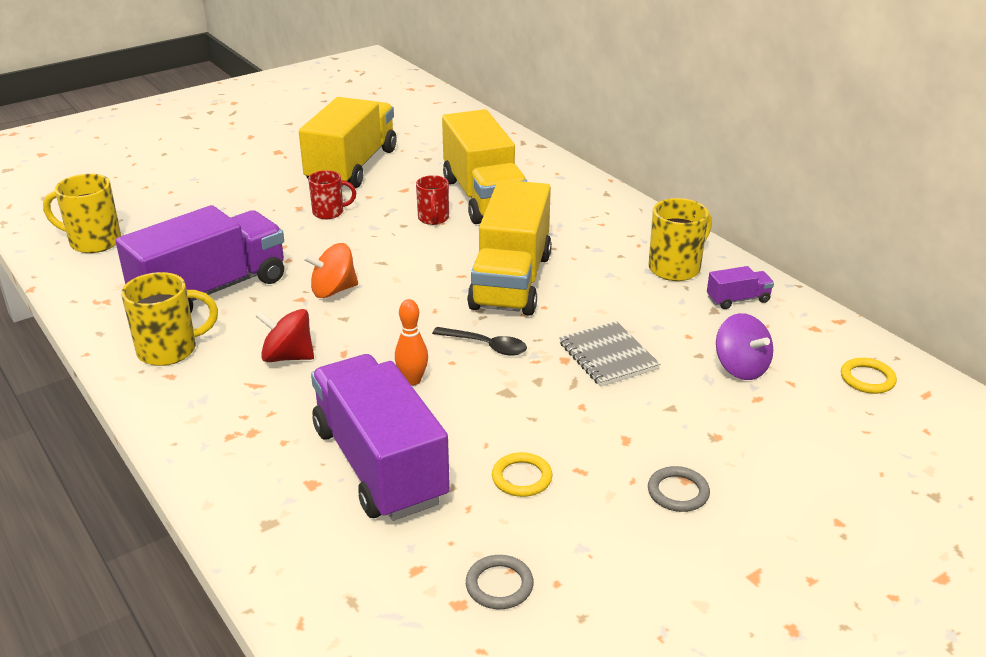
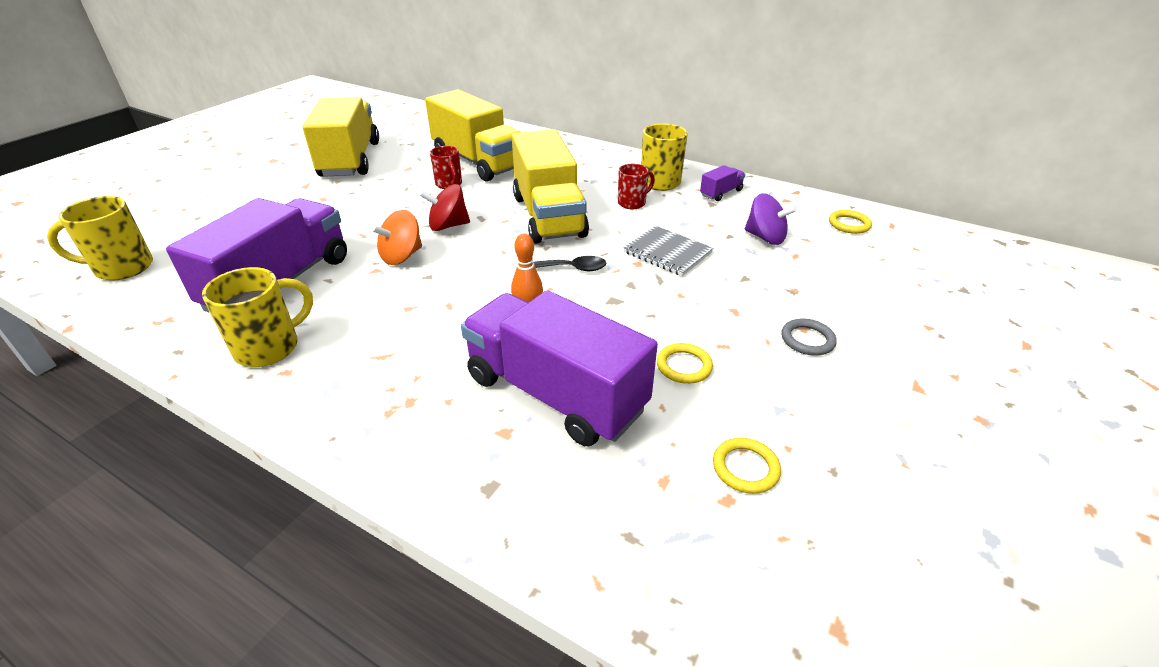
camera: 25 degrees left, 5 degrees up
(288, 357) = (398, 322): red spinning top -> red spinning top (448, 226)
(329, 212) = (354, 197): red mug -> red mug (632, 203)
(499, 585) = (745, 468): grey ring -> yellow ring

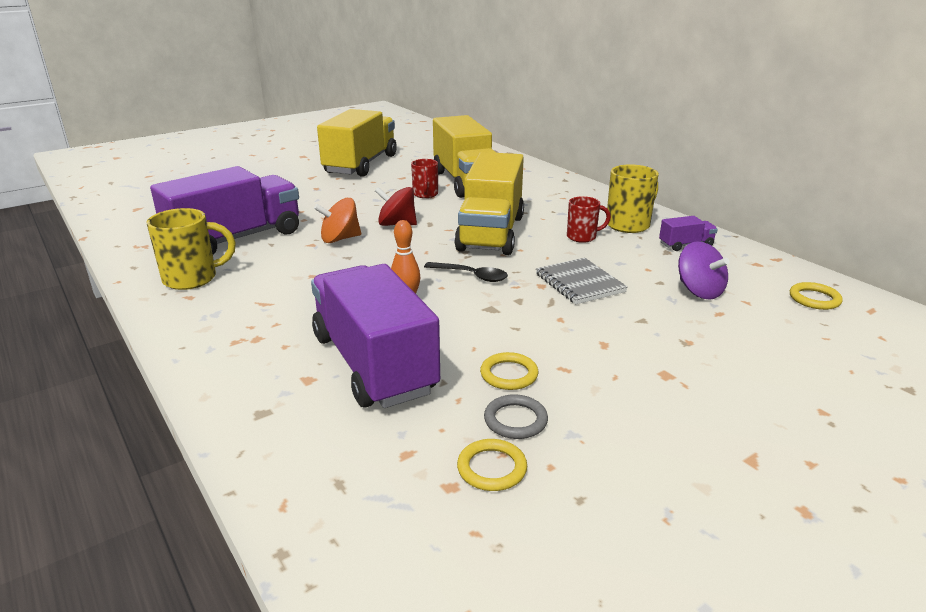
camera: 25 degrees right, 10 degrees down
(122, 268) = (144, 208): yellow mug -> none
(807, 340) = (660, 386): grey ring -> grey ring (515, 420)

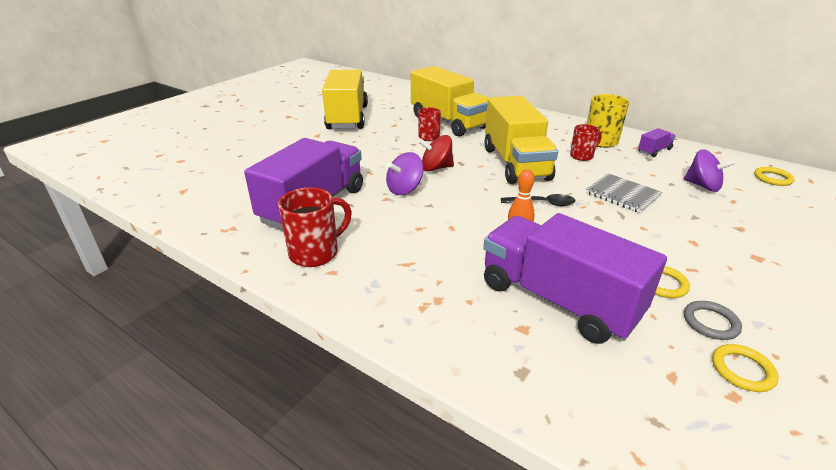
camera: 20 degrees left, 5 degrees up
(192, 279) = (315, 253): yellow mug -> red mug
(340, 239) = (404, 189): orange spinning top -> purple spinning top

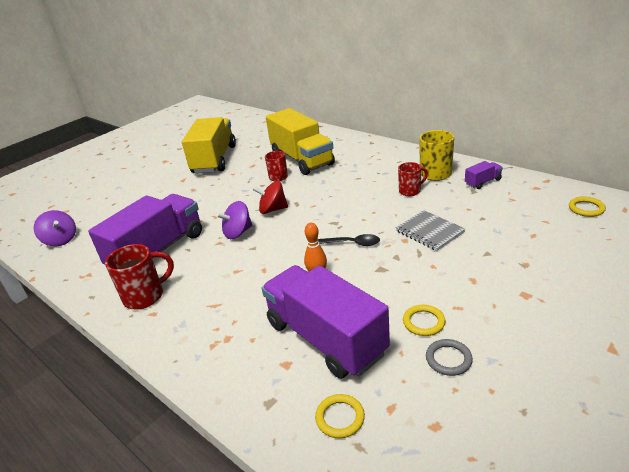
camera: 10 degrees right, 0 degrees up
(515, 163) = (345, 202): yellow truck -> none
(702, 186) = (511, 220): purple spinning top -> purple spinning top (60, 240)
(742, 370) = (454, 403): yellow ring -> yellow ring (340, 418)

